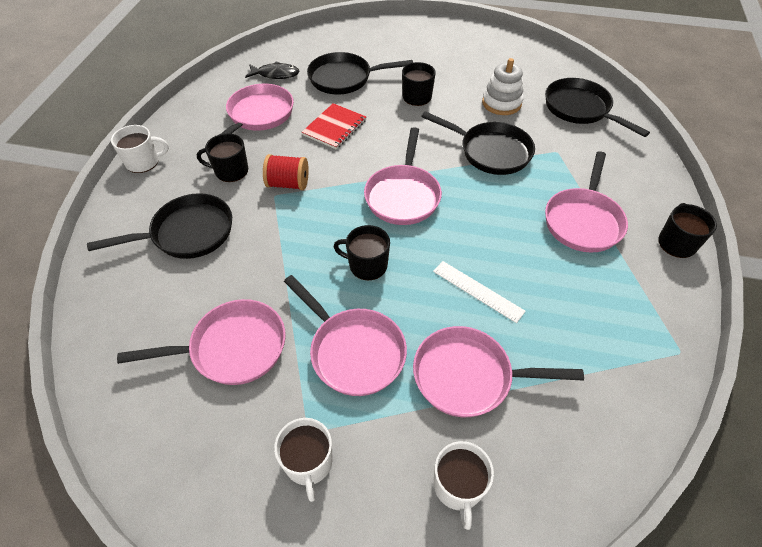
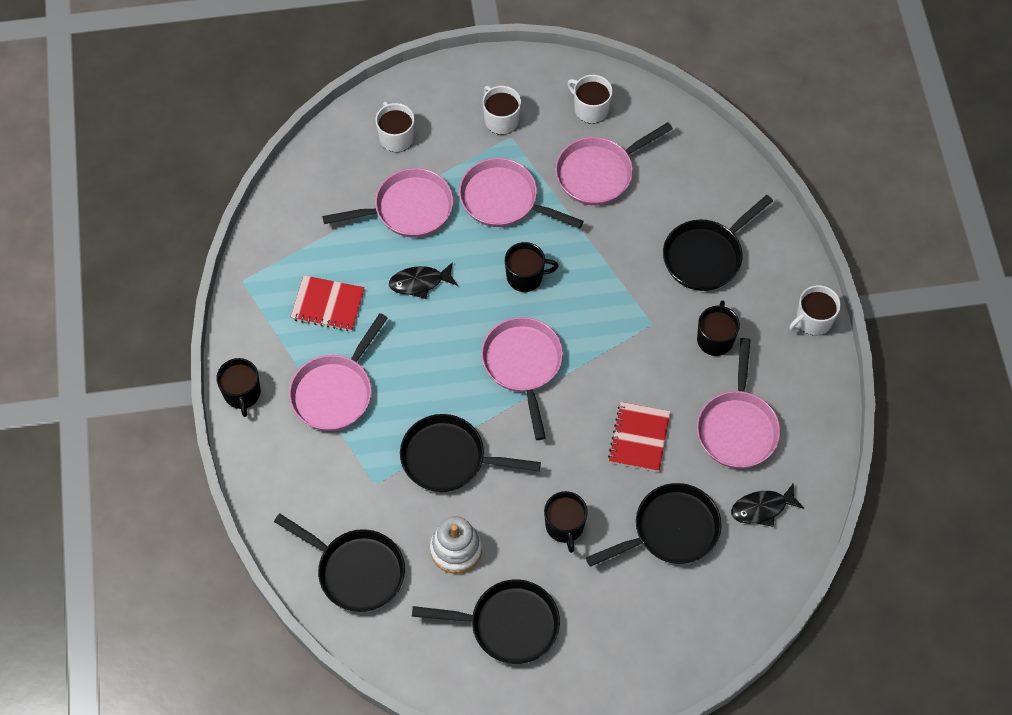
camera: 160 degrees right, 10 degrees up
(189, 437) = (590, 109): none -> white mug
(230, 171) = (715, 339): black mug -> black mug turned 60 degrees counterclockwise
(288, 184) = (646, 342): red spool -> none
(477, 63) = (508, 625): none -> black pan
(477, 291) = (419, 283): white ruler -> black fish
(581, 298) = (328, 304): none -> red notebook
(583, 221) = (335, 392): pink pan -> pink pan turned 150 degrees counterclockwise

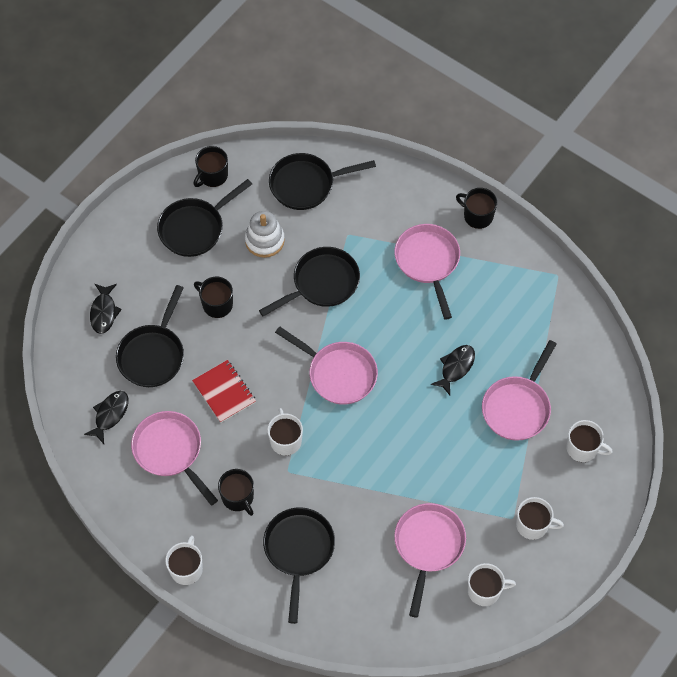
camera: 135 degrees right, 0 degrees up
(328, 304) = (492, 306): red notebook -> none
(504, 200) = (467, 469): pink pan -> none
(525, 276) = (397, 430): black mug -> black mug (212, 176)
(627, 350) = (285, 440): none -> white mug
(678, 616) = (104, 312): none -> black fish

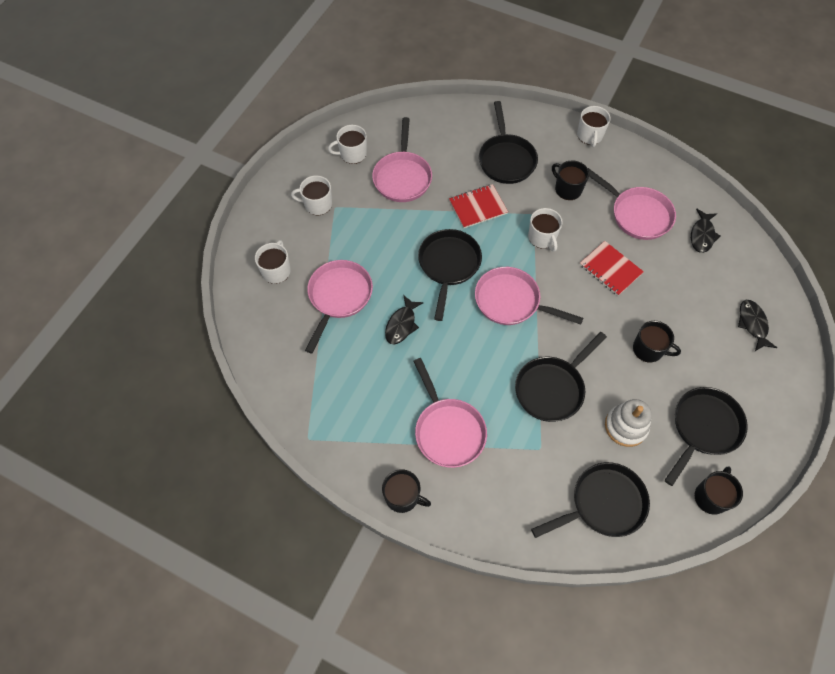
camera: 170 degrees right, 0 degrees up
(153, 355) = (688, 292): black pan -> black pan (448, 265)
(348, 490) = (478, 207): none -> red notebook
(583, 448) = (276, 270): white mug -> white mug turned 90 degrees clockwise

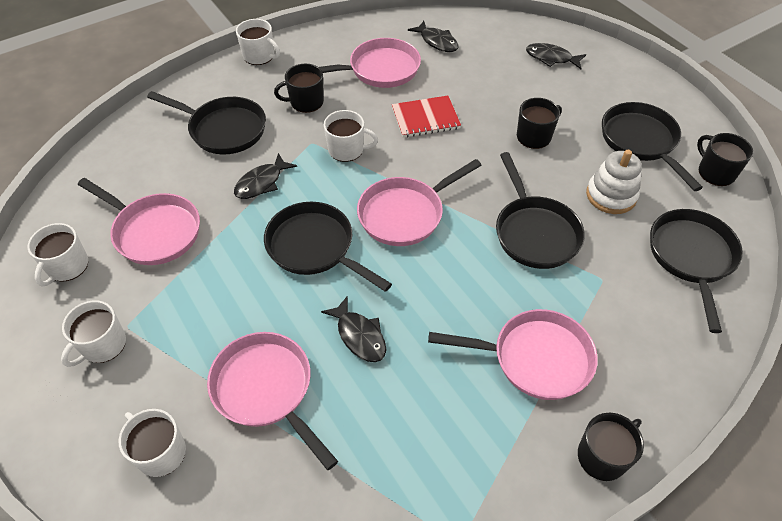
camera: 60 degrees left, 10 degrees down
(478, 207) = (261, 183): red notebook -> black fish

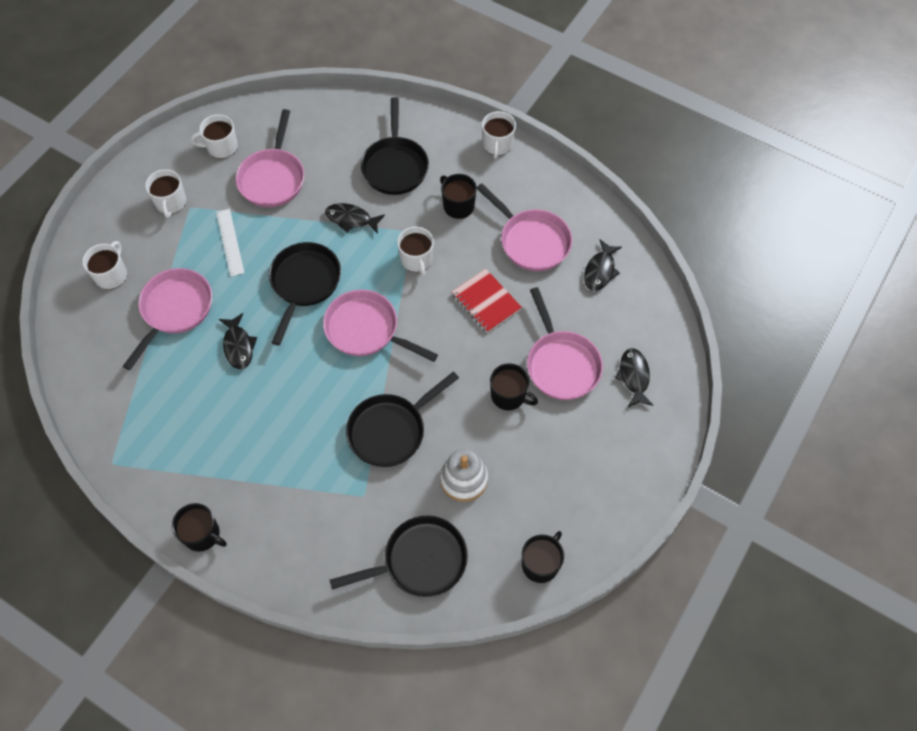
camera: 65 degrees right, 10 degrees up
(103, 345) = (171, 203): white mug -> white mug turned 105 degrees counterclockwise
(209, 300) = (230, 242): none -> white ruler
(359, 336) = (238, 346): black fish -> black fish turned 45 degrees counterclockwise
(535, 358) = (266, 467): pink pan -> pink pan (561, 364)
(641, 141) = (550, 488): black pan -> none

